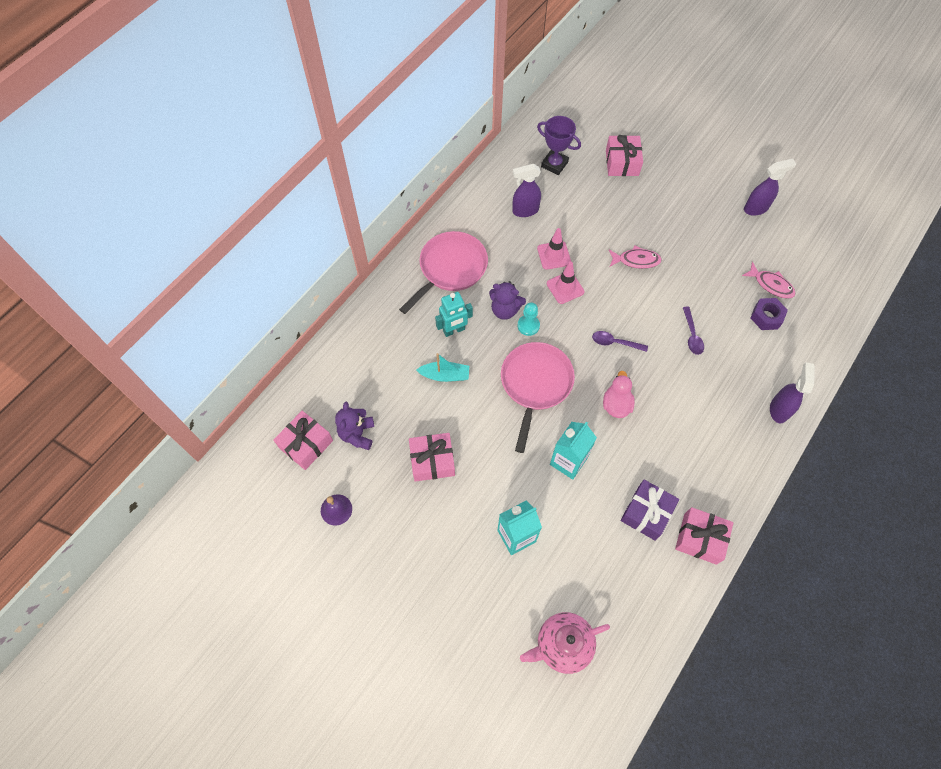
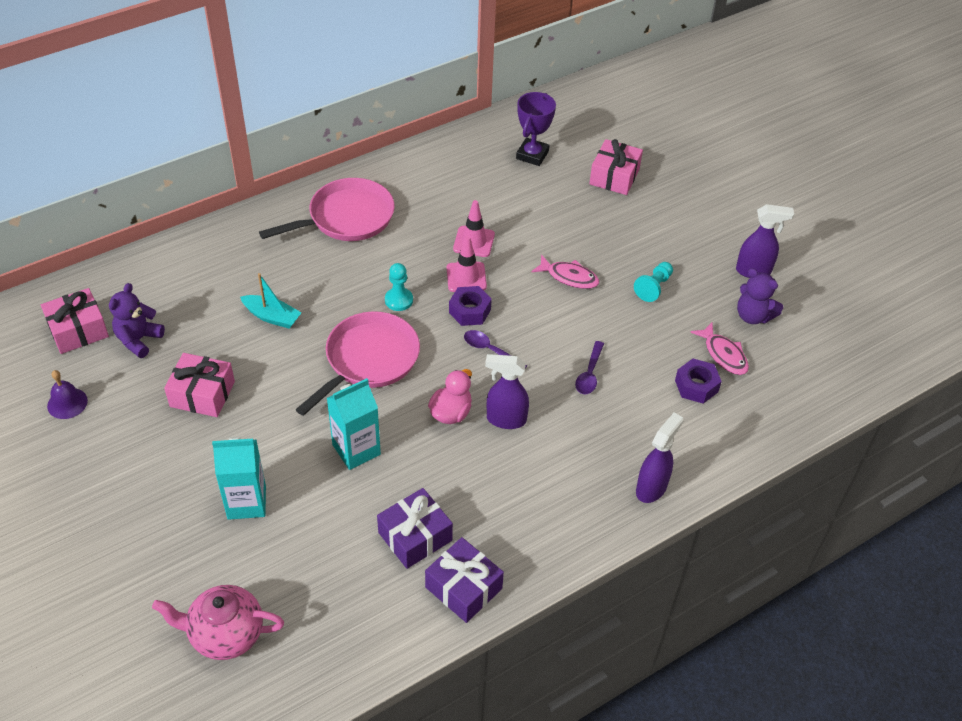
camera: 20 degrees right, 15 degrees down
(454, 330) = (311, 277): turquoise robot -> none
(505, 310) = (382, 276): purple teddy bear -> purple teddy bear (753, 316)
(525, 211) = (468, 189): purple spray bottle -> purple spray bottle (505, 419)
(554, 164) = (532, 155): purple trophy -> purple trophy turned 60 degrees clockwise
(583, 315) = (470, 311): none -> purple nut
(697, 247) = (653, 287): none -> turquoise pawn
(700, 538) = (463, 588): pink gift -> purple gift

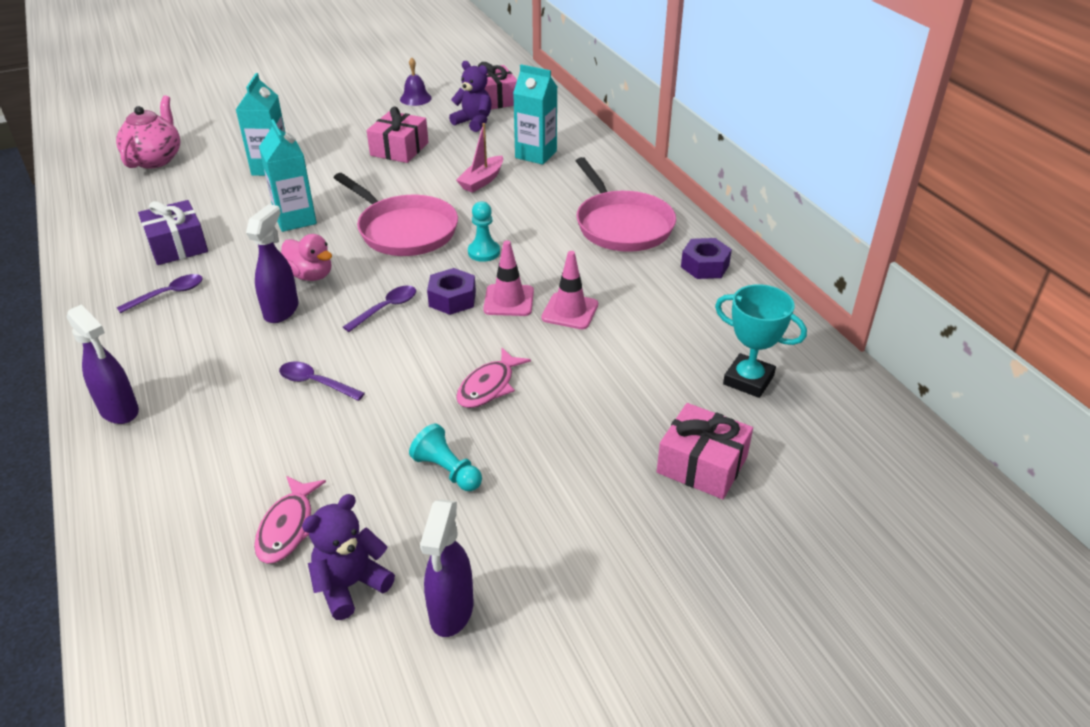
camera: 100 degrees right, 10 degrees down
(216, 282) = (536, 154): none -> turquoise carton
(272, 317) = (482, 181): turquoise boat -> pink boat
(463, 588) = (102, 268): purple gift -> none
(497, 513) = (168, 294): none -> purple spoon
(532, 155) = (748, 380): purple trophy -> turquoise trophy
(696, 386) = (247, 483): purple nut -> purple nut (705, 266)
(723, 354) = (288, 527): pink fish -> pink fish turned 60 degrees counterclockwise

